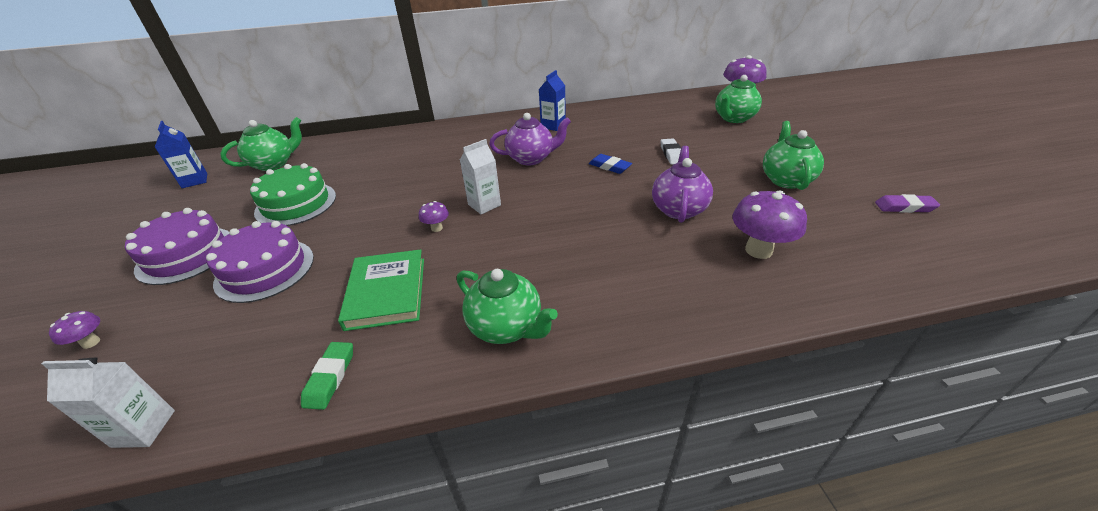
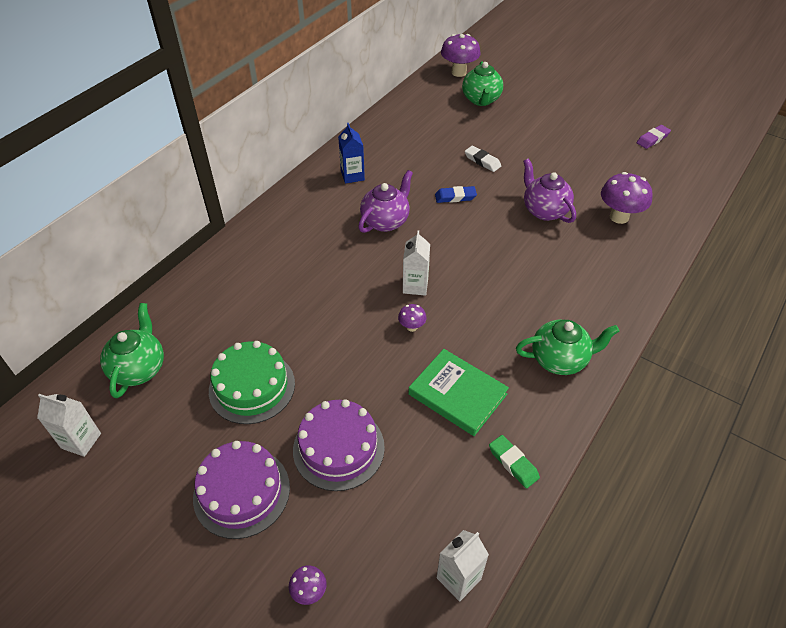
camera: 45 degrees left, 10 degrees up
(195, 181) = (81, 441): blue carton -> white carton
(785, 179) = (575, 148): green teapot -> none

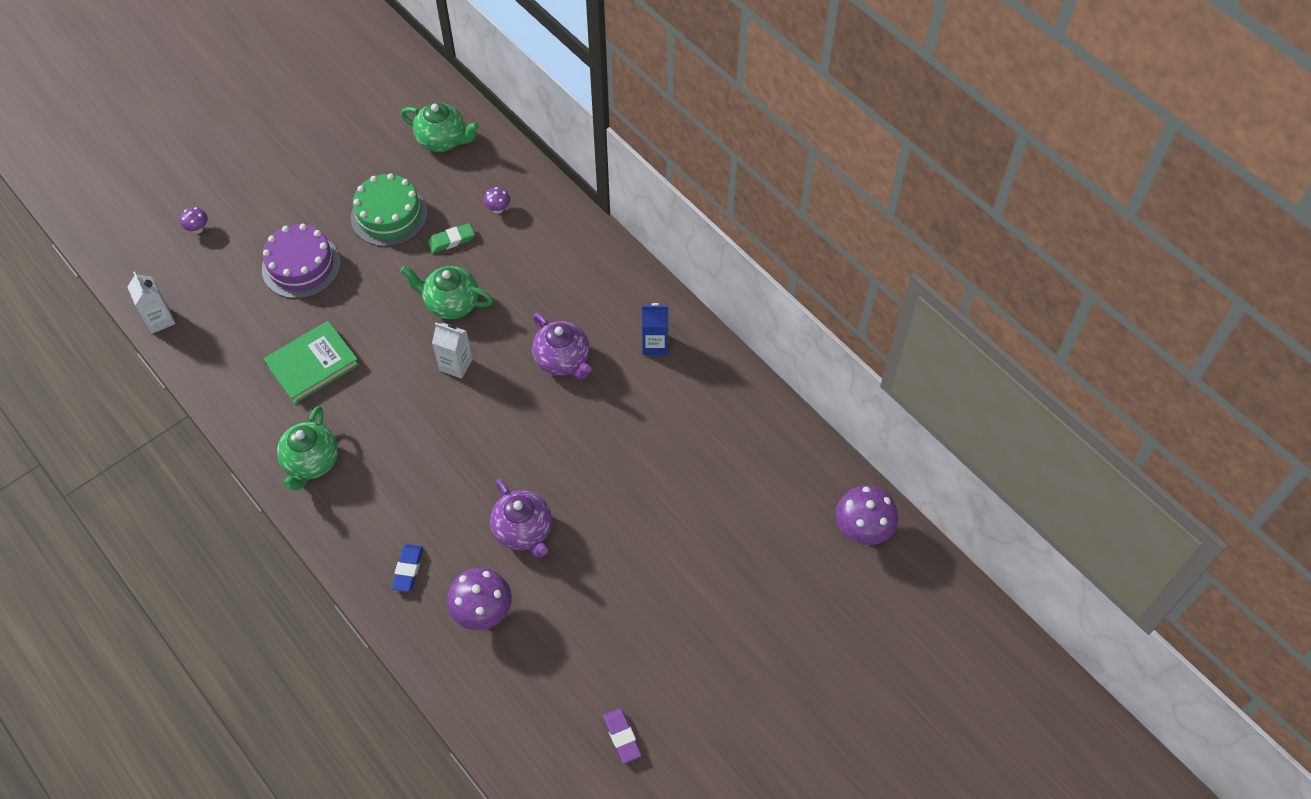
camera: 105 degrees right, 10 degrees up
(81, 441) = (386, 104): white carton -> none
(241, 492) = (293, 198): purple cake -> none
(412, 327) = (404, 348): purple mushroom -> purple mushroom (498, 209)
(455, 197) = (580, 442): blue eraser -> blue eraser (408, 569)
(481, 100) = (780, 537): green teapot -> green teapot (451, 303)
(482, 161) = (640, 493): white eraser -> none
(513, 463) = (228, 385): green eraser -> green eraser (451, 240)
(544, 210) = (523, 531): purple teapot -> purple teapot turned 75 degrees clockwise

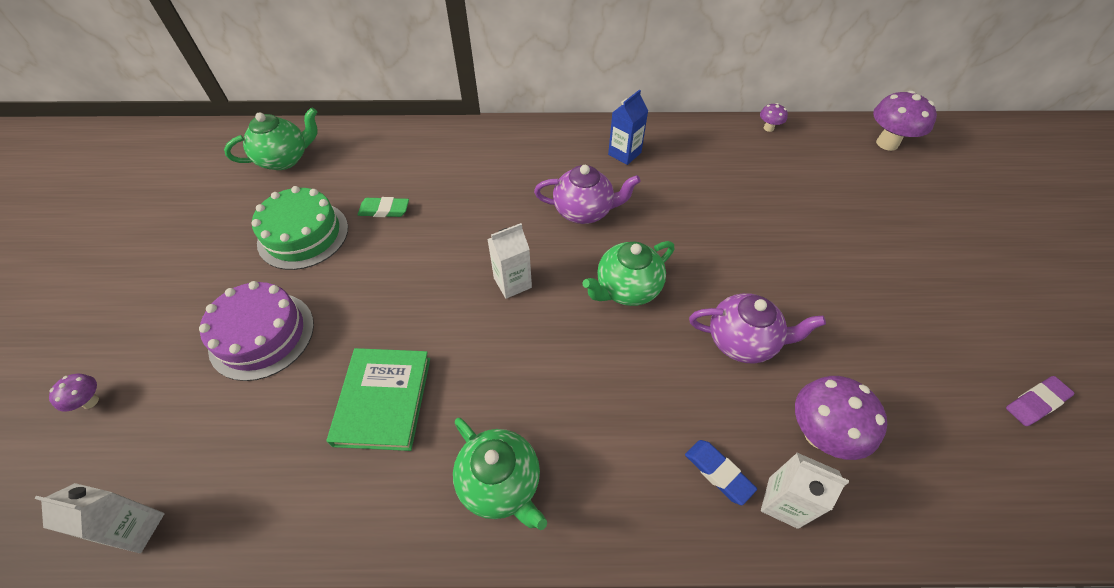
camera: 50 degrees left, 5 degrees down
(416, 614) = (783, 502): none -> white carton
(451, 240) = (384, 210): green eraser -> green eraser turned 75 degrees clockwise
(451, 303) = (446, 248): green teapot -> green teapot (627, 289)
(498, 209) = (394, 166): purple mushroom -> purple mushroom (768, 128)
(622, 736) = (1035, 403): purple eraser -> purple eraser turned 45 degrees counterclockwise

